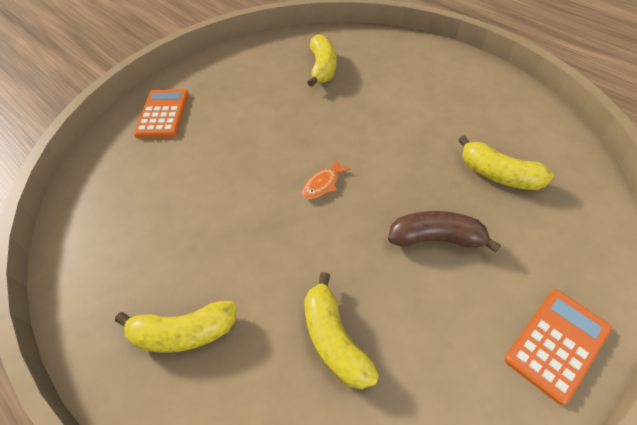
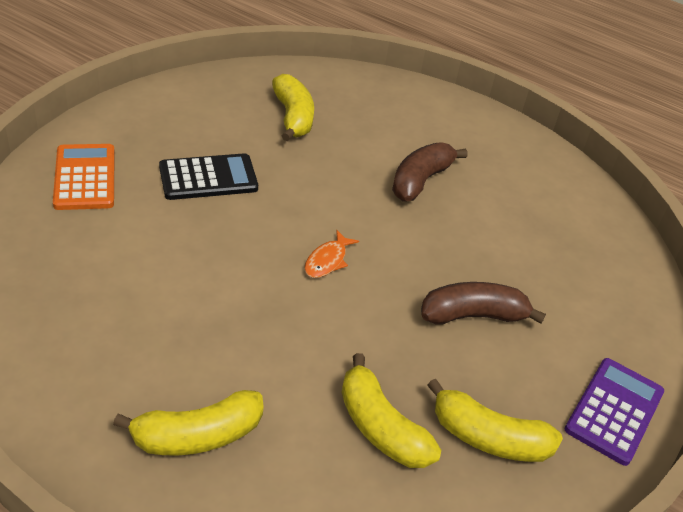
camera: 20 degrees left, 10 degrees down
(249, 115) = (208, 178): none -> black calculator
(412, 118) = (420, 180): none -> brown banana
(498, 175) = (530, 243): yellow banana -> yellow banana (488, 437)
(557, 344) = (614, 411): orange calculator -> purple calculator

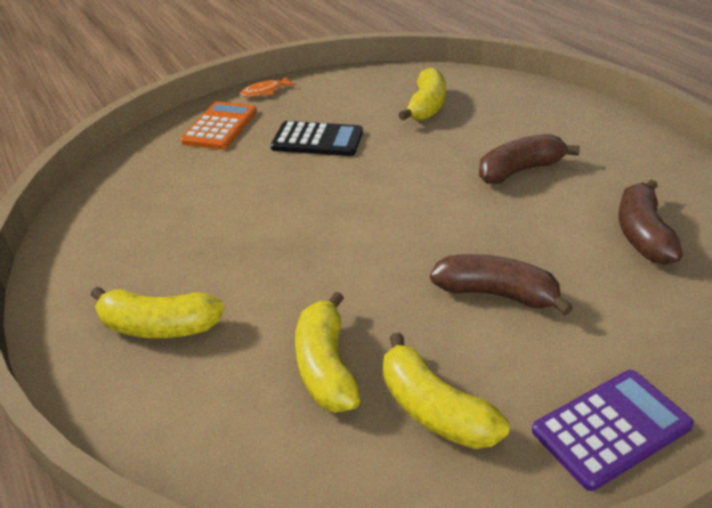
camera: 35 degrees right, 5 degrees down
(327, 260) = (377, 218): orange fish -> orange fish (265, 92)
(548, 229) = (642, 234): none -> brown banana

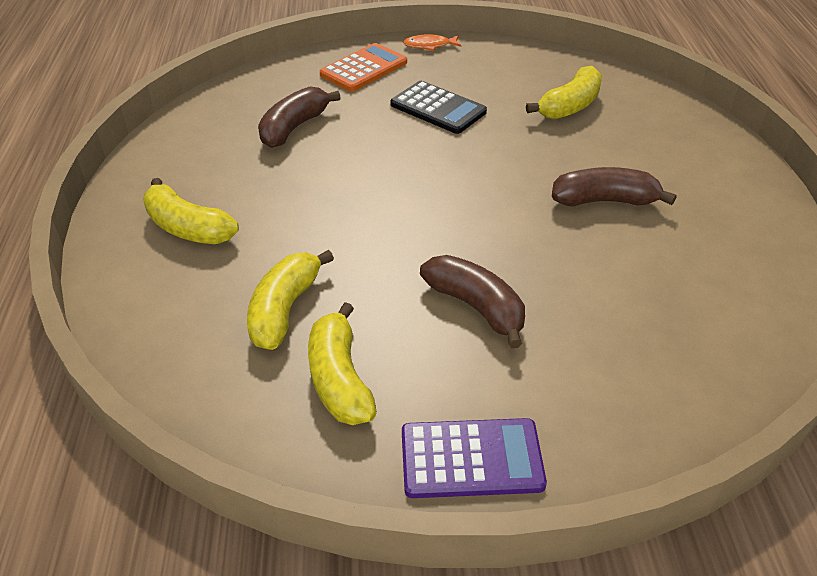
camera: 25 degrees right, 5 degrees up
(642, 234) = (670, 306): brown banana -> brown banana (294, 127)

